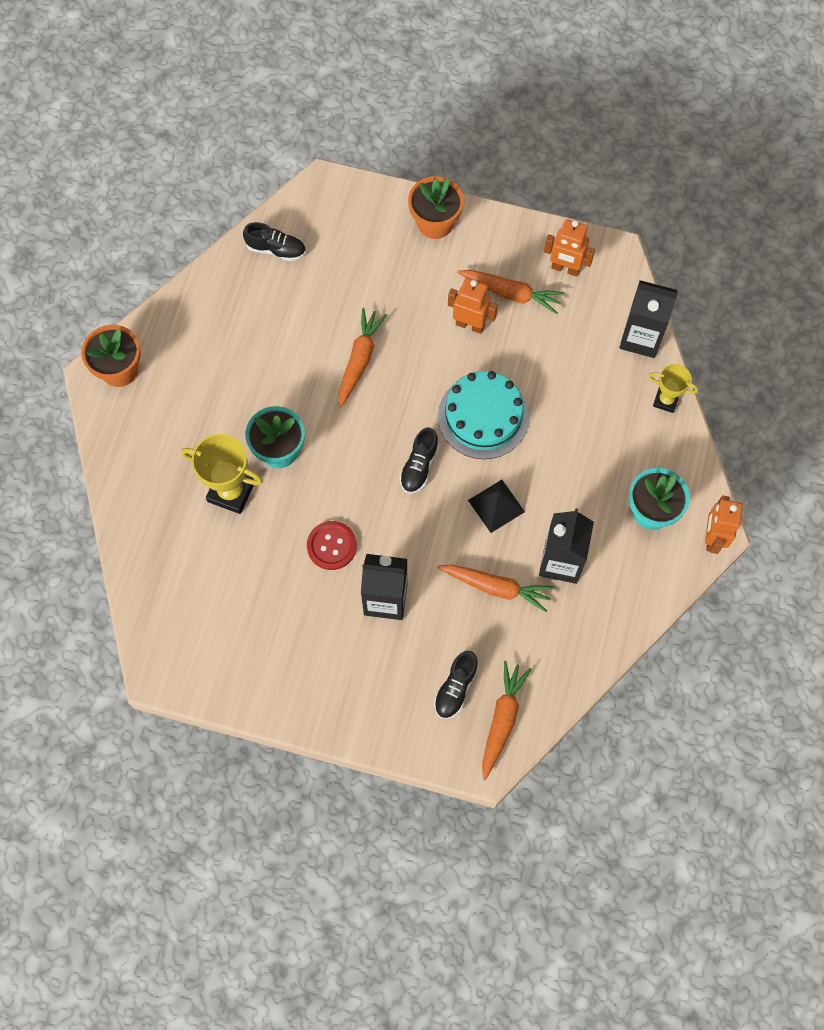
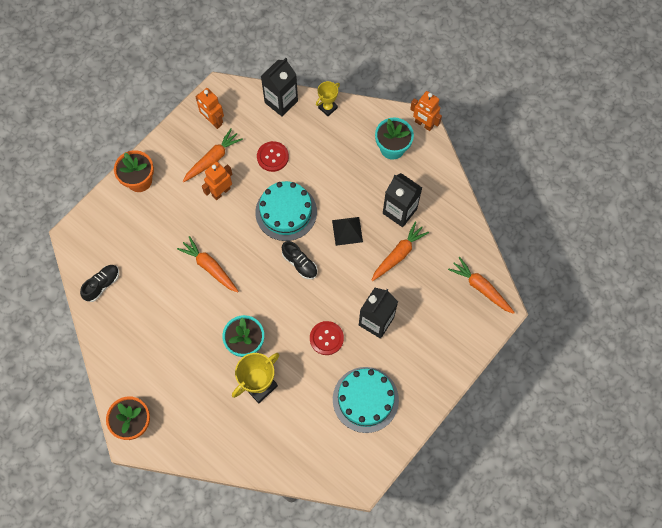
camera: 65 degrees left, 0 degrees up
(271, 632) = (365, 399): none -> turquoise cake
(455, 688) = (450, 305): black shoe -> none
(553, 364) = (272, 157): none -> red button
(565, 269) = (213, 121): orange robot -> orange robot turned 90 degrees clockwise

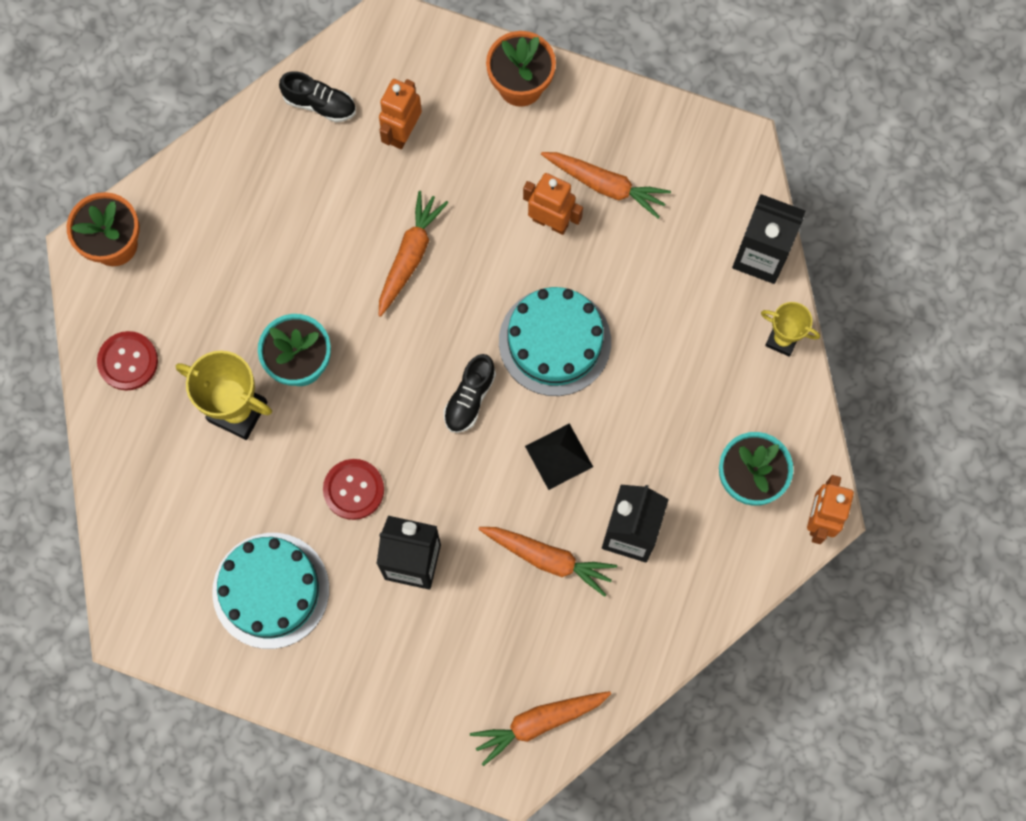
camera: 70 degrees right, 5 degrees up
(213, 121) = (676, 159): orange robot -> orange robot (402, 132)
(272, 157) = (648, 281): red button -> red button (128, 361)
(480, 288) = (538, 723): orange carrot -> orange carrot turned 135 degrees counterclockwise

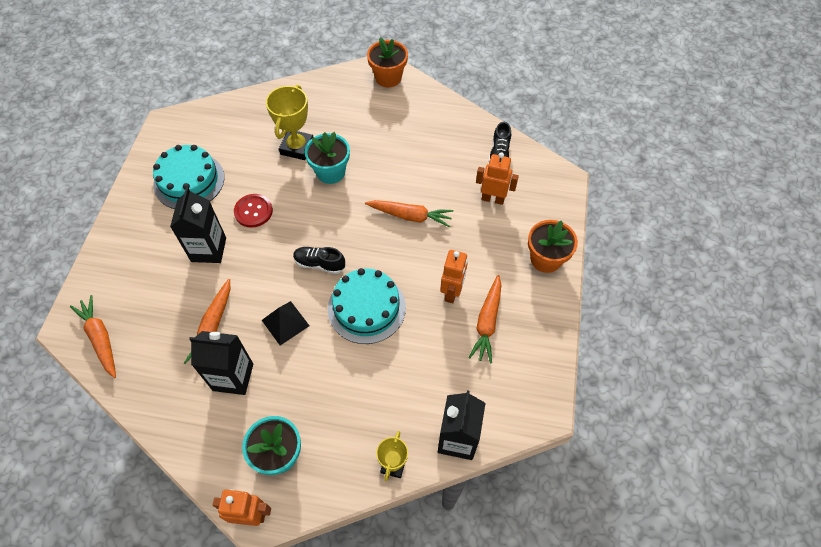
camera: 80 degrees right, 15 degrees down
(128, 361) = (320, 95): red button -> none

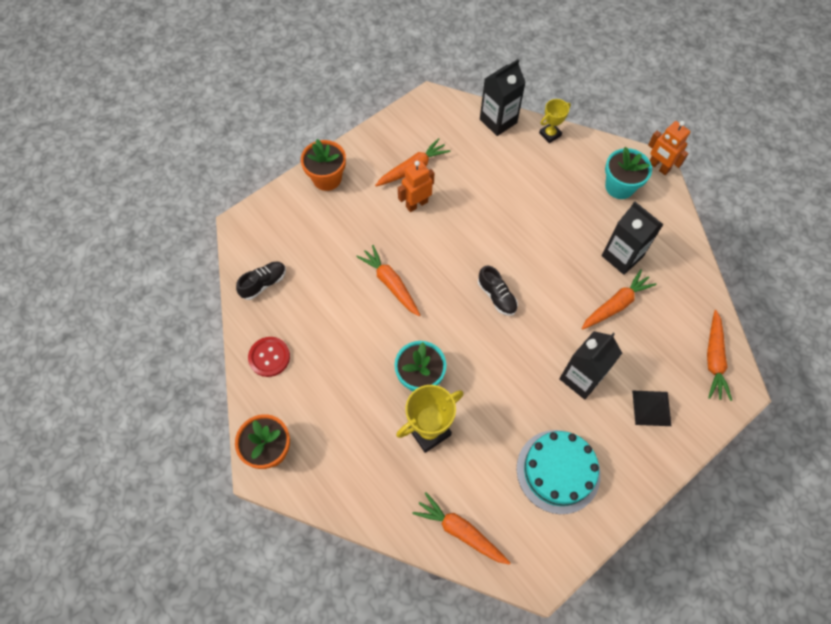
camera: 140 degrees left, 5 degrees up
(233, 113) = (460, 531): none -> orange carrot
(253, 211) = (518, 388): red button -> red button (269, 357)
(285, 323) = (557, 268): black pyramid -> black pyramid (651, 408)
(366, 308) = (488, 237): turquoise cake -> none
(493, 199) = (313, 249): orange robot -> none

